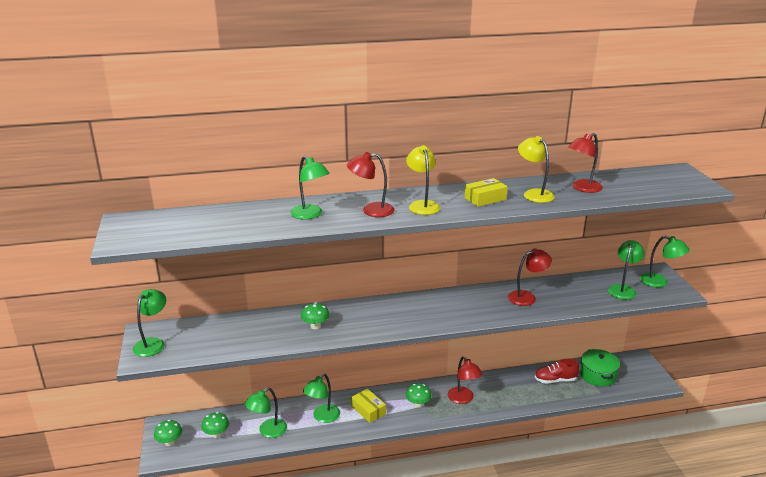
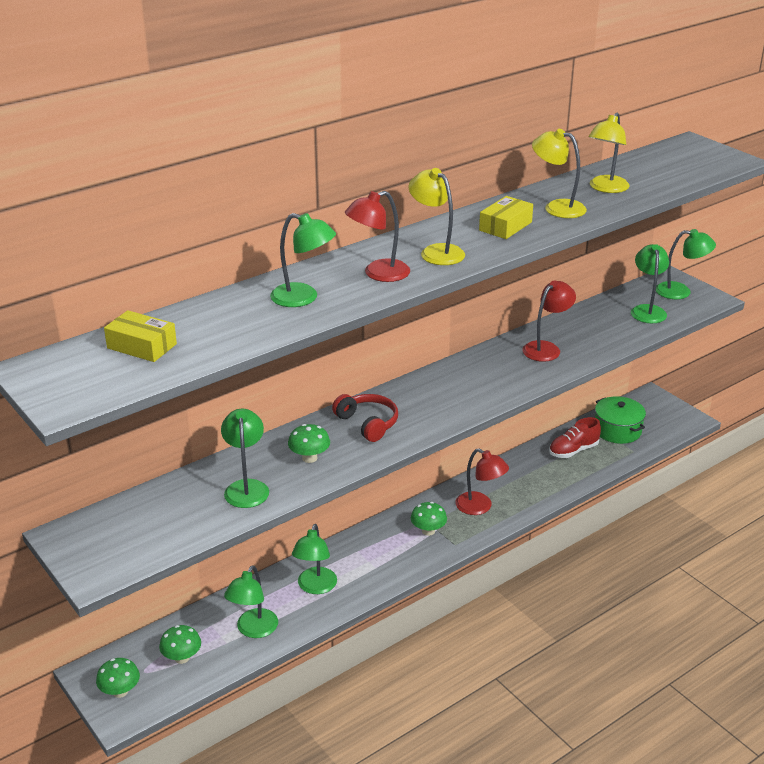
camera: 25 degrees left, 5 degrees up
(153, 343) = (93, 548): green lamp -> green lamp (246, 487)
(368, 314) = (368, 423): none -> red headphones
(368, 410) = (370, 559): yellow box -> yellow box (142, 346)
(582, 188) = (605, 188): red lamp -> yellow lamp

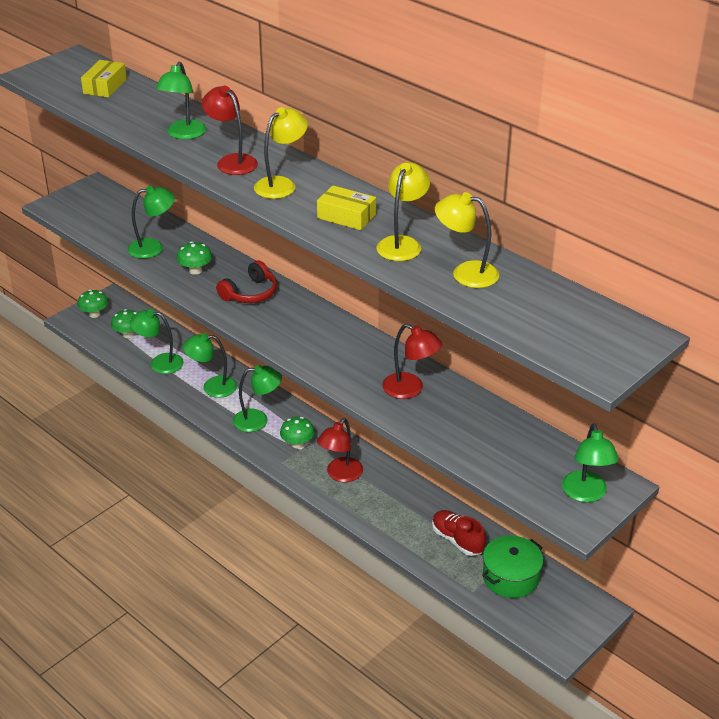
camera: 80 degrees right, 5 degrees up
(647, 310) = (524, 464): green lamp -> green lamp (258, 420)

